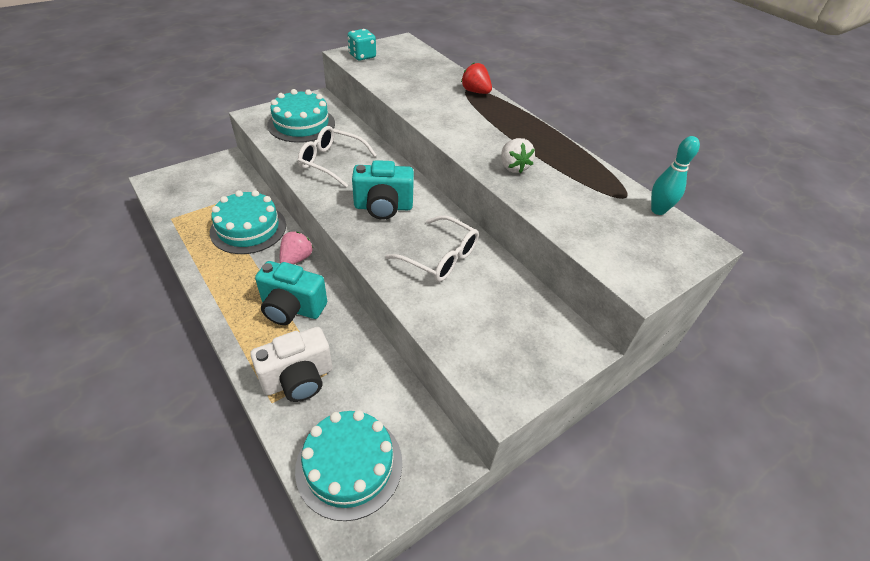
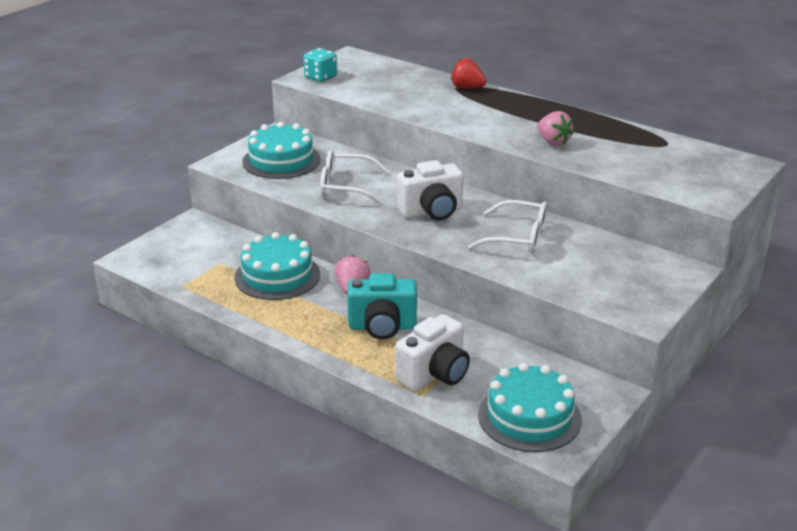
camera: 15 degrees left, 15 degrees down
(383, 207) = (432, 212): turquoise camera -> white camera
(513, 167) = (553, 142): white strawberry -> pink strawberry
(658, 210) = (700, 148): turquoise bowling pin -> none

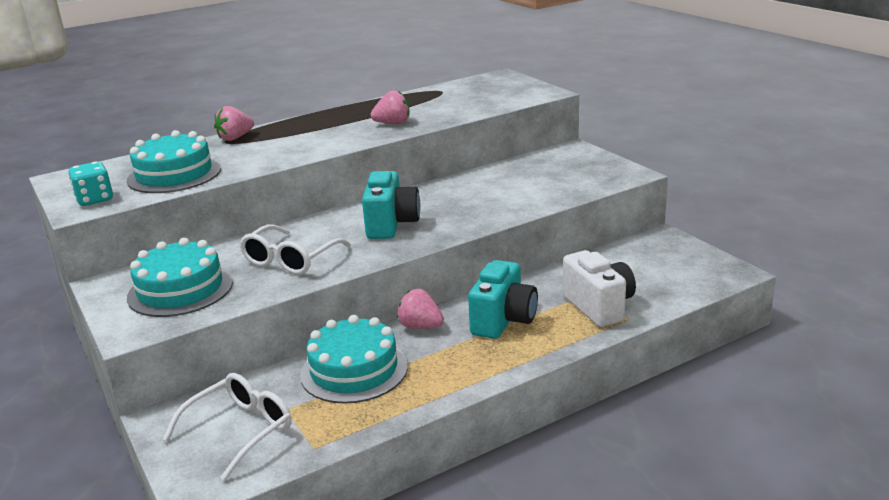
camera: 65 degrees left, 5 degrees down
(432, 212) = (391, 225): white camera -> turquoise camera
(467, 88) = (235, 138): red strawberry -> pink strawberry
(518, 238) = (474, 196): white glasses -> white glasses (240, 430)
(529, 417) = (681, 275): turquoise cake -> turquoise cake (174, 174)

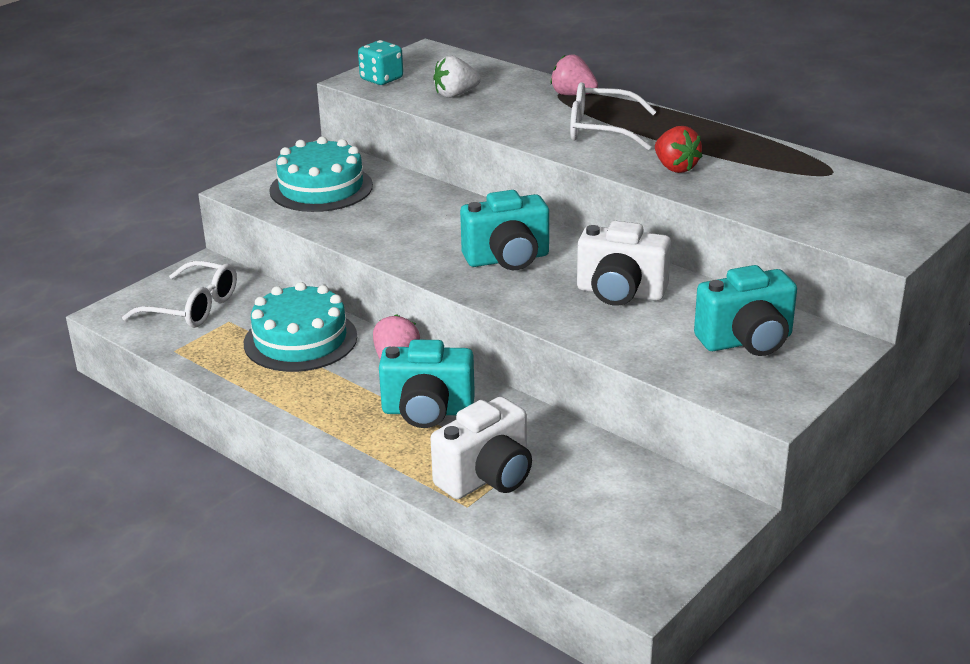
camera: 70 degrees right, 5 degrees up
(174, 174) = (455, 94): turquoise cake -> white strawberry
(290, 260) = (399, 224): white glasses -> white glasses (600, 129)
(393, 123) = (675, 168): pink strawberry -> red strawberry
(471, 195) = (620, 293): none -> white camera
(556, 169) = (746, 341): none -> turquoise camera

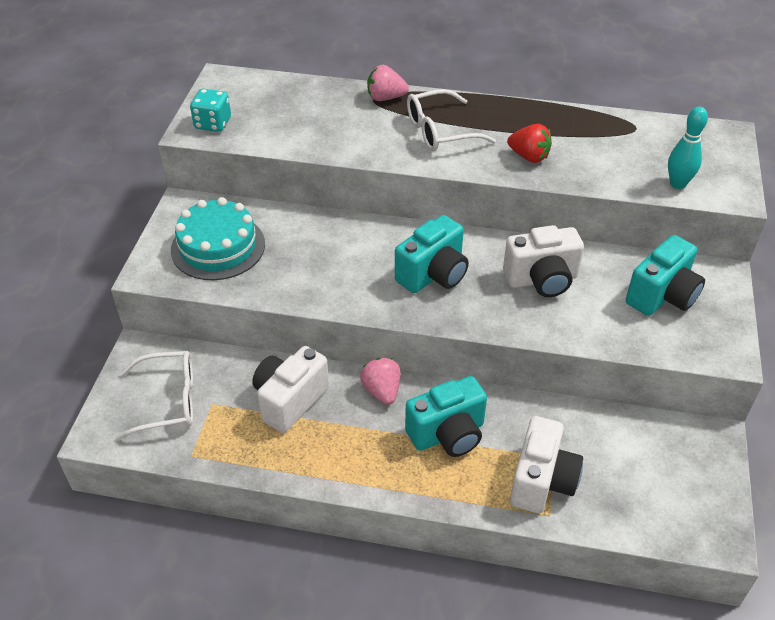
camera: 30 degrees left, 15 degrees up
(300, 340) = (290, 400): turquoise cake -> white camera
(455, 94) = (292, 124): white strawberry -> none
(825, 225) = (677, 184): none -> turquoise bowling pin

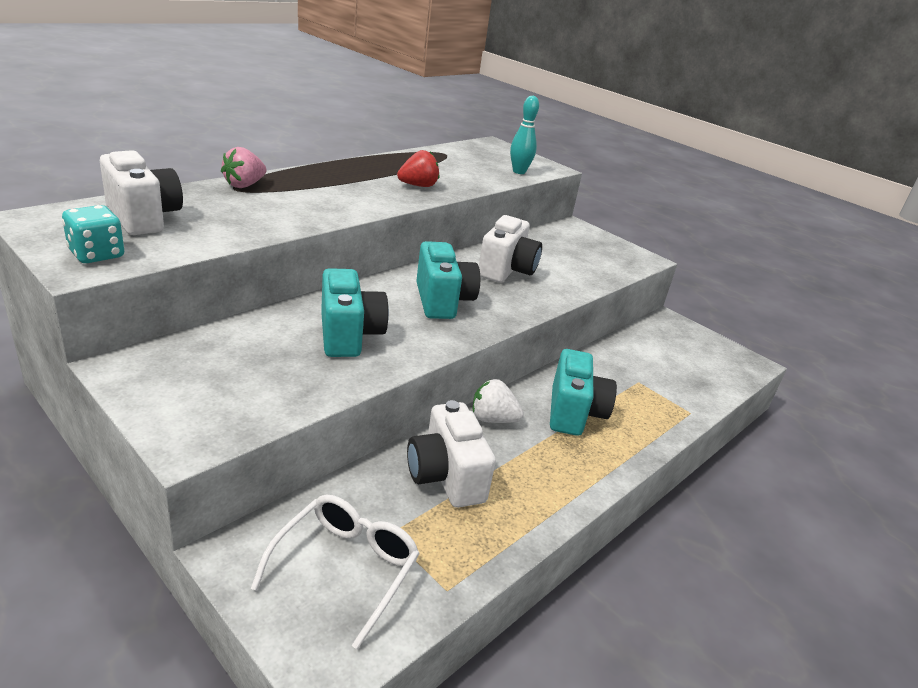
camera: 60 degrees left, 15 degrees down
(218, 247) = (230, 378): turquoise cake -> none
(382, 391) = (492, 419): pink strawberry -> white strawberry
(440, 131) = (331, 191): white glasses -> none
(542, 481) = (656, 398): white camera -> white camera (144, 218)
(662, 296) = (572, 248): turquoise camera -> turquoise camera (349, 335)

